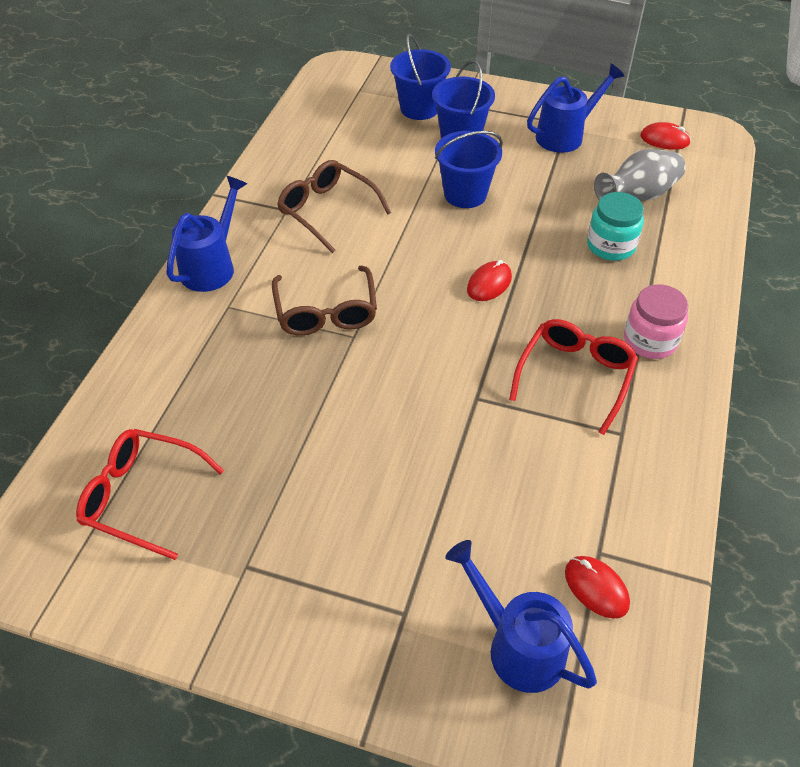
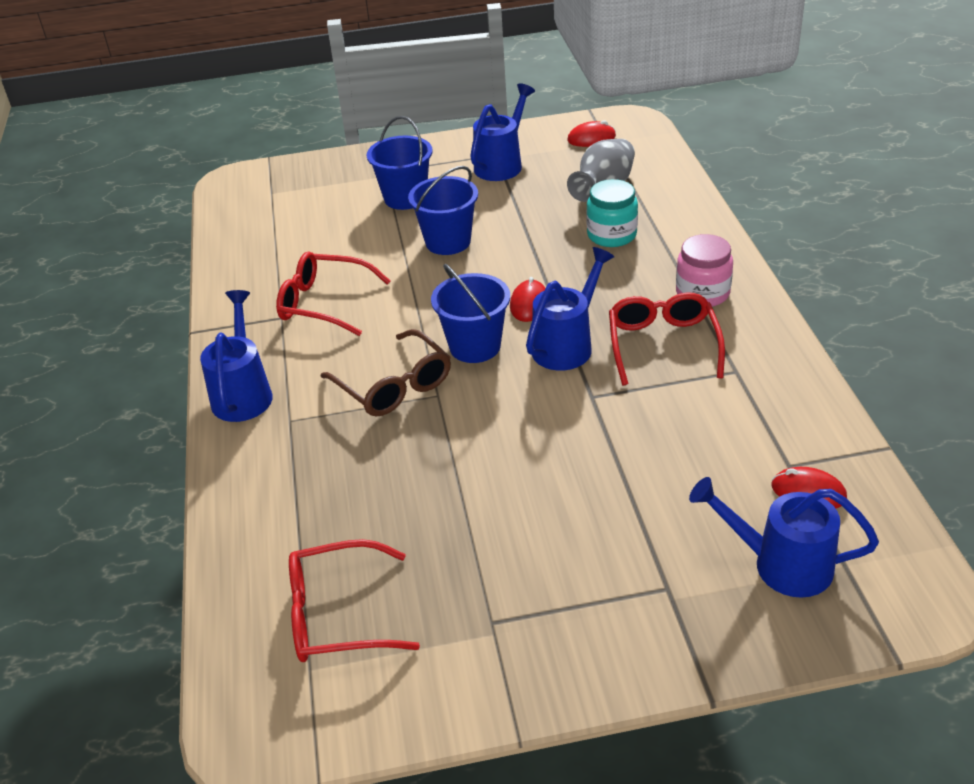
camera: 25 degrees left, 10 degrees down
(327, 211) = (323, 303): brown glasses -> red glasses
(419, 108) = (345, 188): blue bucket -> blue bucket (475, 346)
(492, 338) = (567, 345): none -> blue watering can

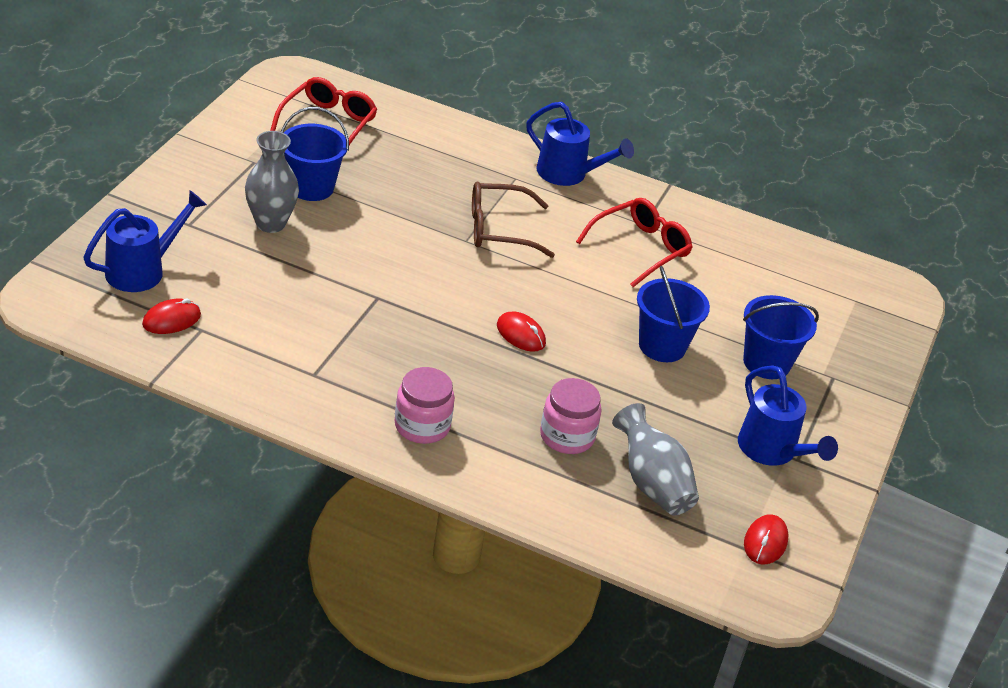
camera: 115 degrees right, 0 degrees up
(475, 346) = (499, 282): blue bucket -> blue bucket (311, 187)
(567, 345) = (447, 321): blue watering can -> none
(582, 530) = (270, 223): none -> grey vase
(611, 235) = (567, 436): turquoise jar -> pink jar
(663, 344) = (388, 363): red glasses -> none

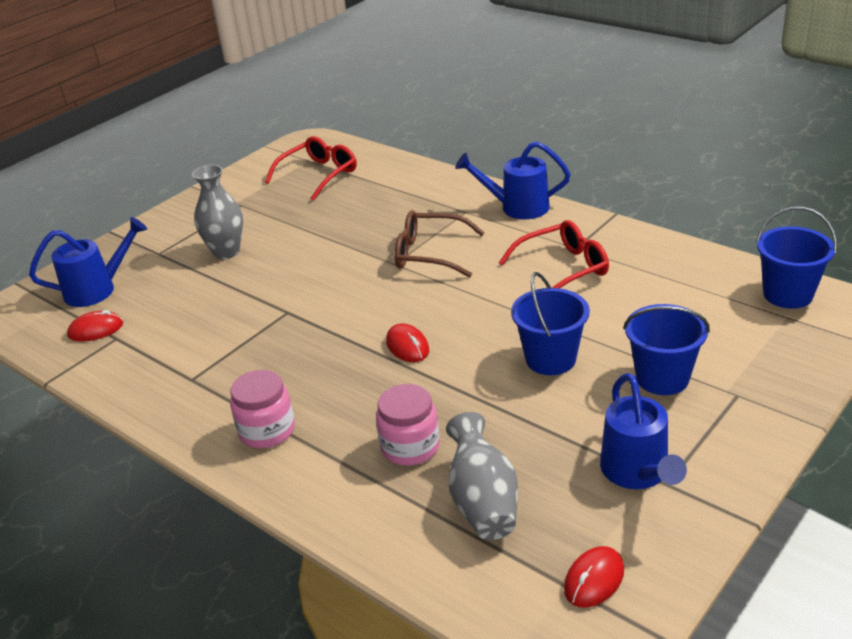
camera: 25 degrees right, 5 degrees down
(311, 187) = (277, 223): blue bucket -> blue bucket (787, 294)
(568, 174) = (517, 207): blue watering can -> blue watering can turned 135 degrees clockwise

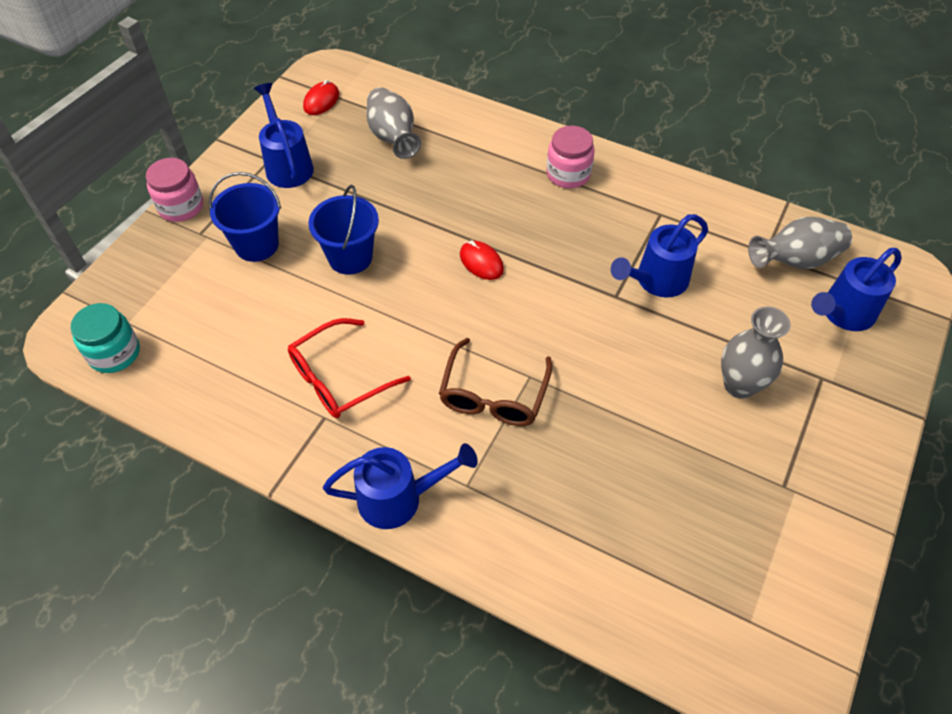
camera: 165 degrees right, 20 degrees up
(96, 330) = (795, 260): red mouse -> grey vase
(241, 321) = (656, 281): none -> blue watering can
(319, 175) = (710, 574): red glasses -> none
(410, 447) = (453, 170): pink jar -> pink jar (181, 207)
(429, 254) = (493, 395): brown glasses -> brown glasses turned 105 degrees clockwise
(787, 294) = (114, 353): blue bucket -> turquoise jar

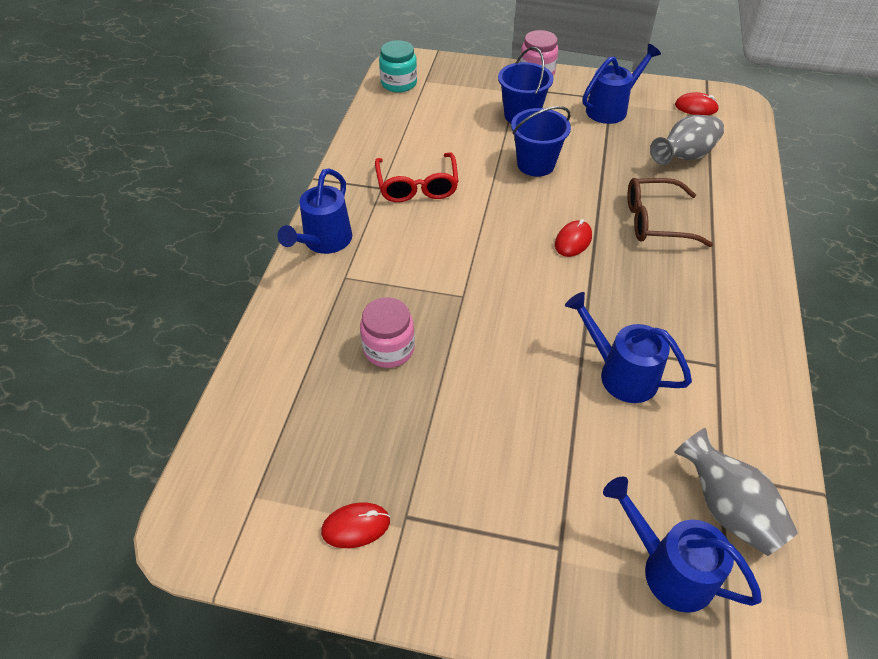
camera: 75 degrees right, 5 degrees down
(338, 378) = (417, 186): red glasses -> red glasses turned 135 degrees counterclockwise
(399, 498) = (324, 242): blue watering can -> blue watering can turned 45 degrees clockwise
(493, 395) = (434, 276): brown glasses -> brown glasses (655, 221)
(568, 174) = (723, 281): pink jar -> pink jar (389, 349)
(739, 385) = (517, 463): grey vase -> none
(791, 530) = (356, 526): none -> red mouse

